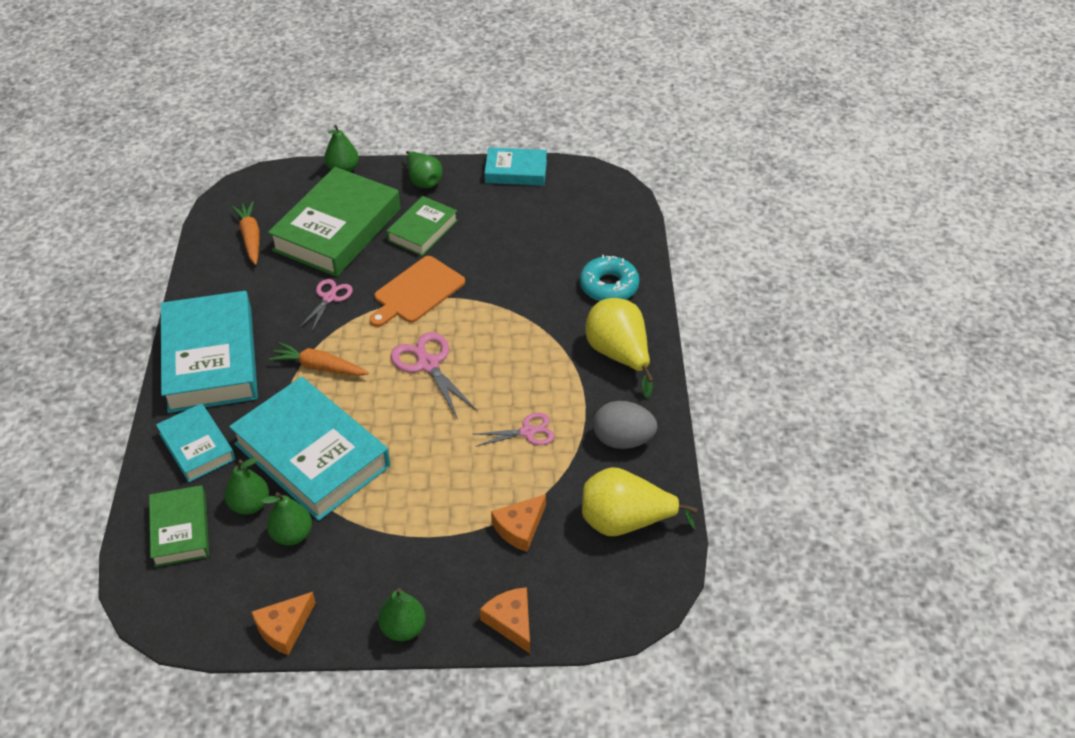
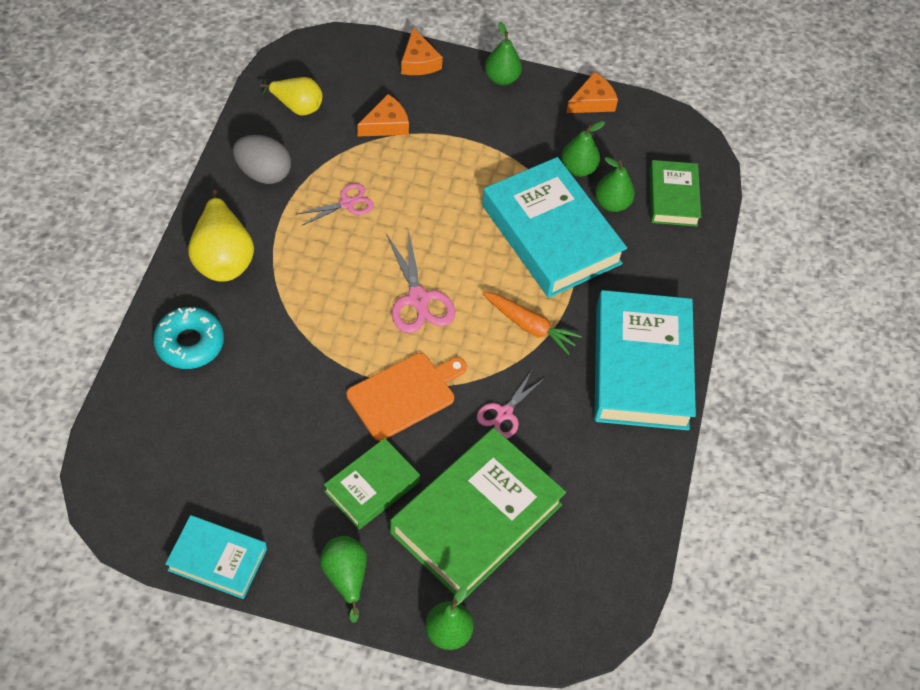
camera: 170 degrees left, 10 degrees up
(197, 446) = (657, 271): turquoise book -> none
(250, 238) = (586, 535): orange carrot -> none
(527, 432) = (347, 203): pink scissors -> pink scissors turned 150 degrees clockwise
(625, 521) = (297, 106): yellow pear -> yellow pear, size x0.65

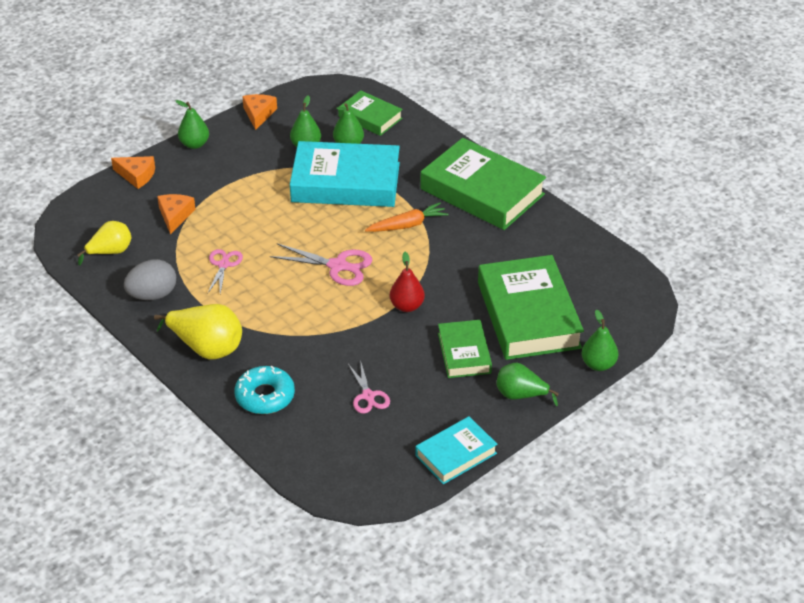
camera: 50 degrees left, 15 degrees down
(404, 394) = (407, 306): orange cutting board -> red pear
(504, 413) = (462, 267): pink scissors -> pink scissors (368, 396)
(641, 366) = (482, 192): turquoise book -> green book

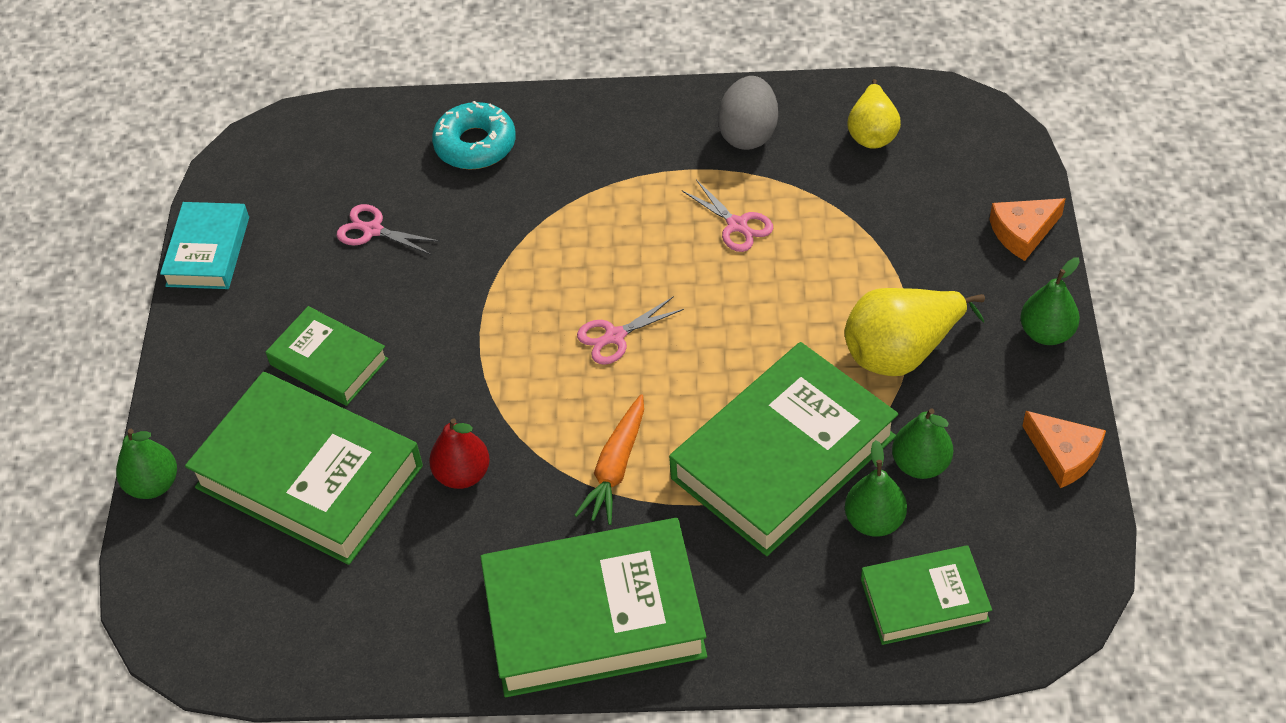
camera: 135 degrees right, 10 degrees up
(175, 216) = (889, 228): orange cheese -> none
(206, 348) = (605, 135): yellow pear -> yellow pear (902, 352)
(337, 266) = (615, 336): pink scissors -> pink scissors, size x0.65
(345, 182) = (783, 457): turquoise book -> green book
(407, 306) = (466, 359): red pear -> red pear (462, 474)
(520, 395) = (208, 368): green pear -> none

